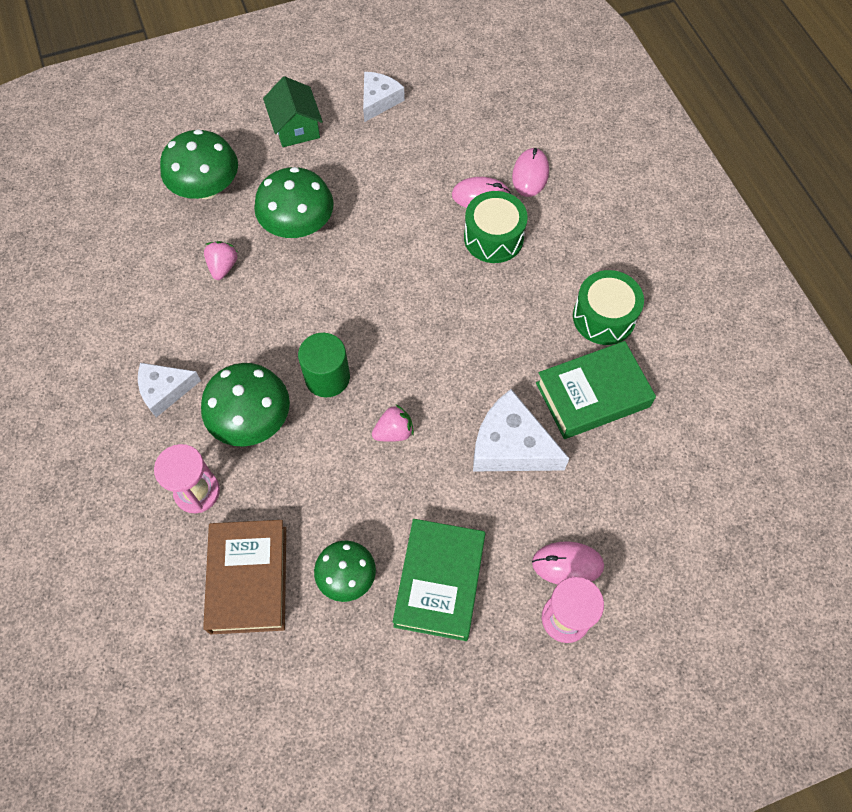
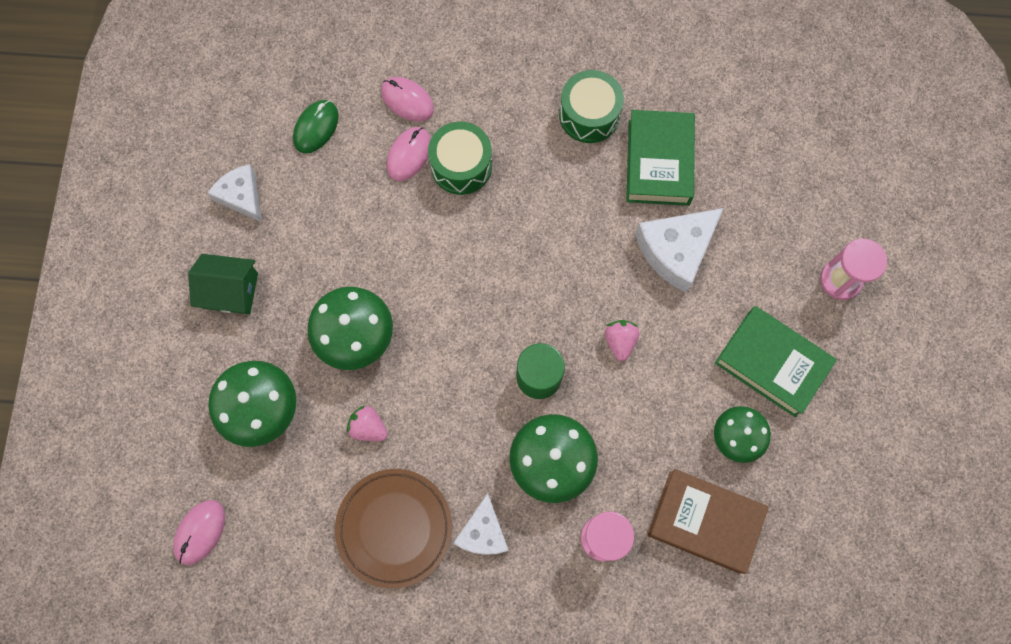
camera: 65 degrees left, 10 degrees up
(143, 321) = (394, 528): none -> brown plate
(466, 123) = (316, 127): none -> green mouse
(567, 564) = (797, 256): pink mouse -> pink mouse (200, 532)

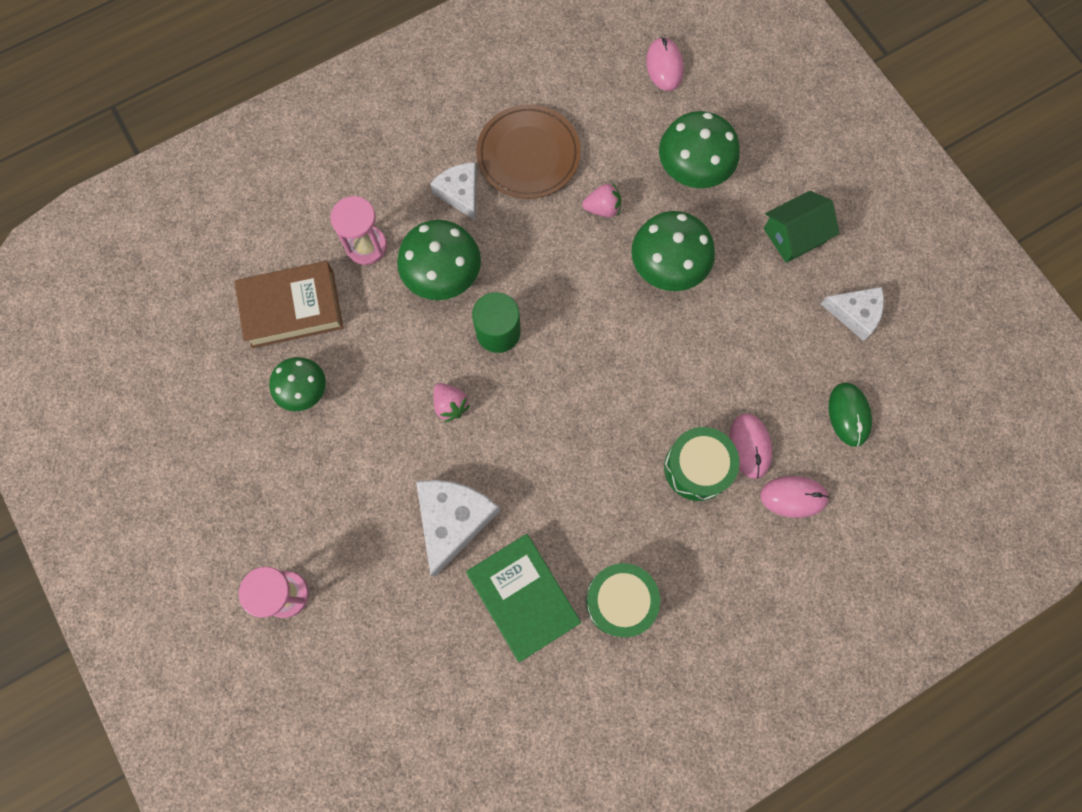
camera: 145 degrees right, 0 degrees up
(771, 363) = (308, 473): green book -> none

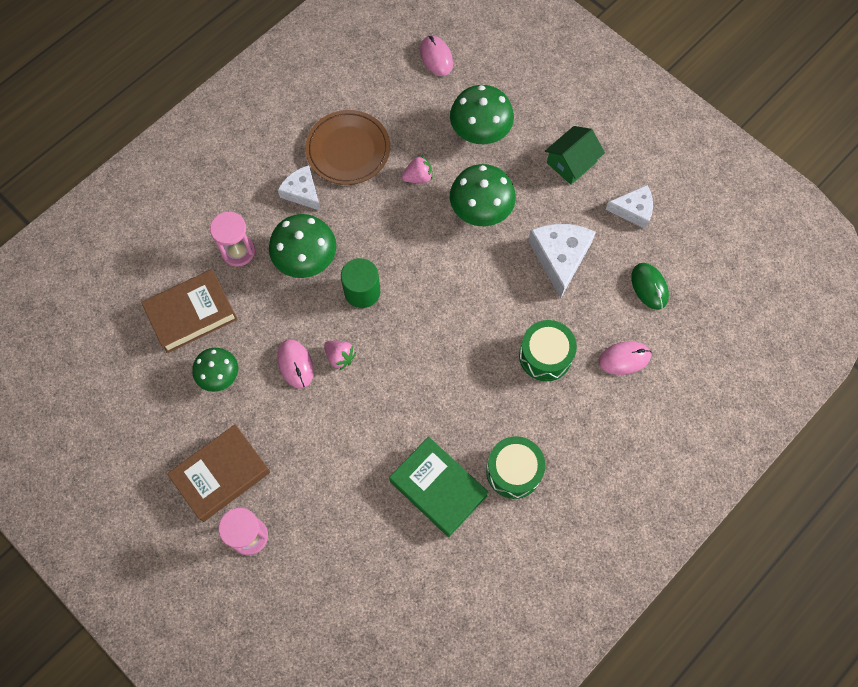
camera: 15 degrees left, 5 degrees down
(274, 511) = (221, 475): none -> brown book
(453, 520) = (367, 444): white cheese -> white cheese (560, 257)
(749, 446) = (581, 329): pink mouse -> pink mouse (295, 364)

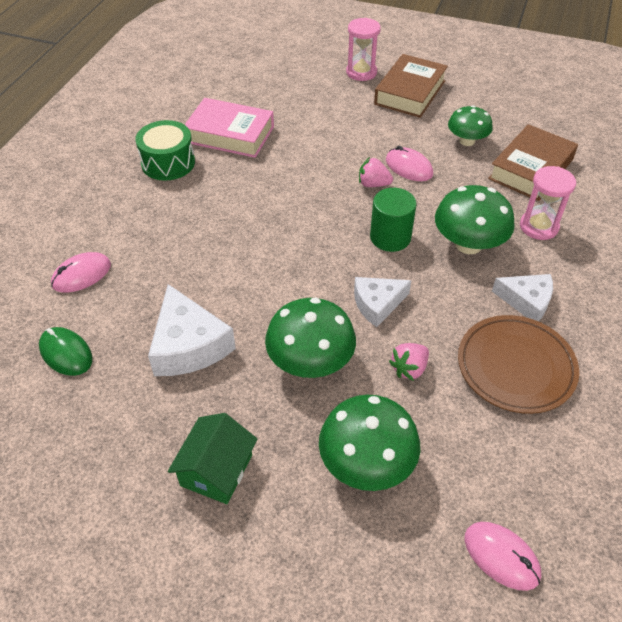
camera: 155 degrees right, 20 degrees down
(438, 488) = (230, 134): green book -> pink book
(545, 356) = (170, 249): green drum -> none
(633, 210) = (107, 438): white cheese -> white cheese (377, 304)

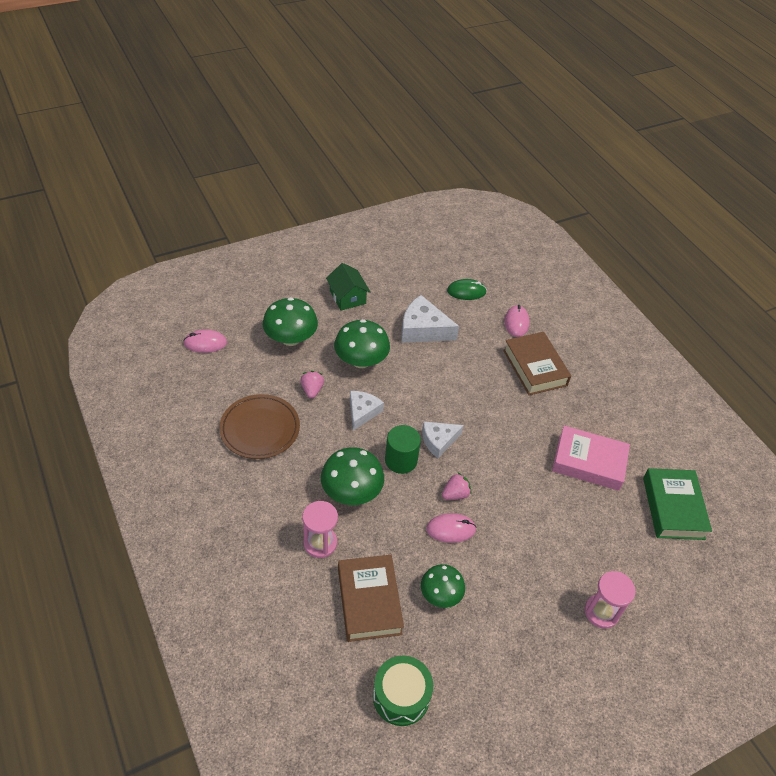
camera: 130 degrees right, 0 degrees up
(168, 163) = (585, 412): green drum -> green drum (401, 696)
(220, 79) = (673, 508): none -> green book
(230, 134) = (588, 462): pink book -> pink book turned 45 degrees clockwise
(410, 92) = (539, 619): brown book -> brown book (535, 368)
(526, 301) = (284, 475): white cheese -> white cheese (438, 441)

